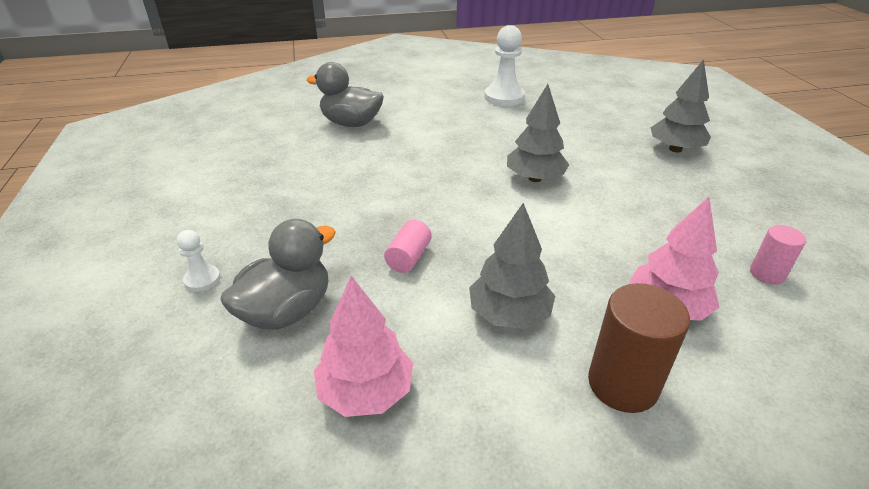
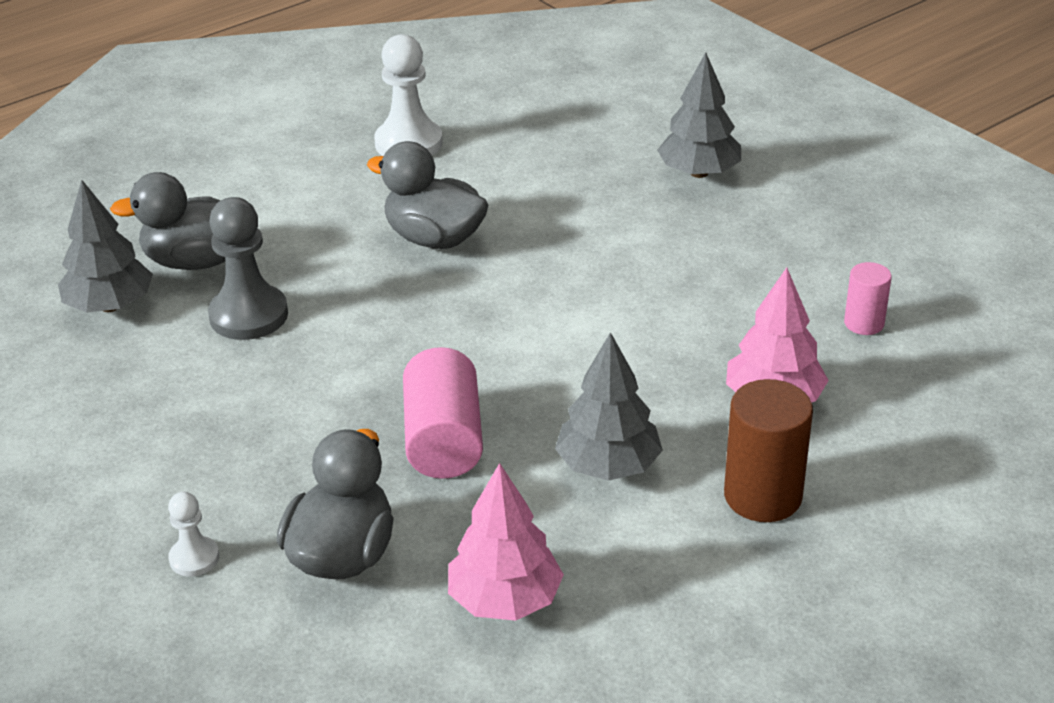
camera: 25 degrees left, 0 degrees up
(354, 155) = (249, 315): none -> grey pawn
(409, 257) = (444, 440): pink cylinder -> pink cylinder, size x1.73
(486, 144) = (434, 238): none -> grey duck
(534, 178) = (536, 275): grey tree -> grey tree (110, 306)

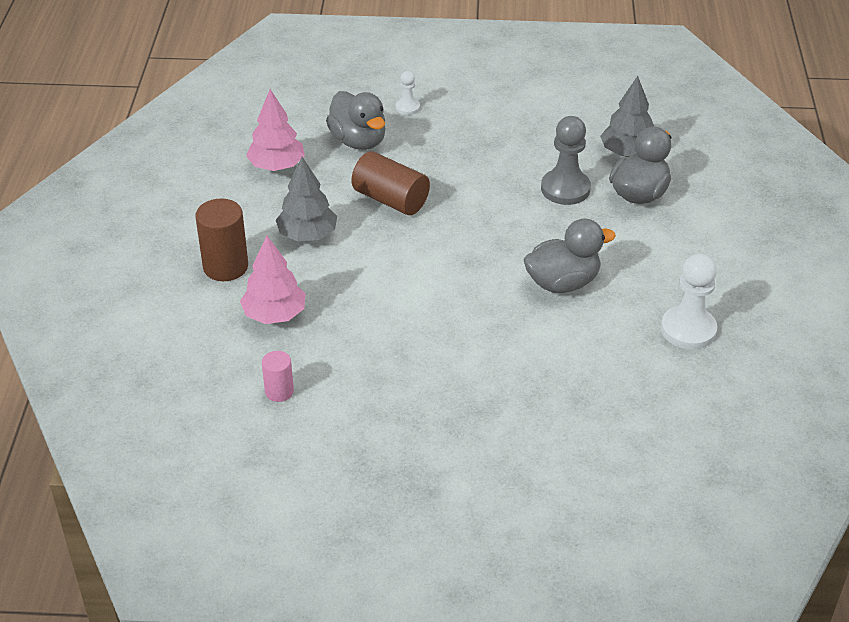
camera: 130 degrees right, 5 degrees up
(444, 440) = (390, 200): pink cylinder -> brown cylinder
(699, 172) = (503, 436): grey tree -> none

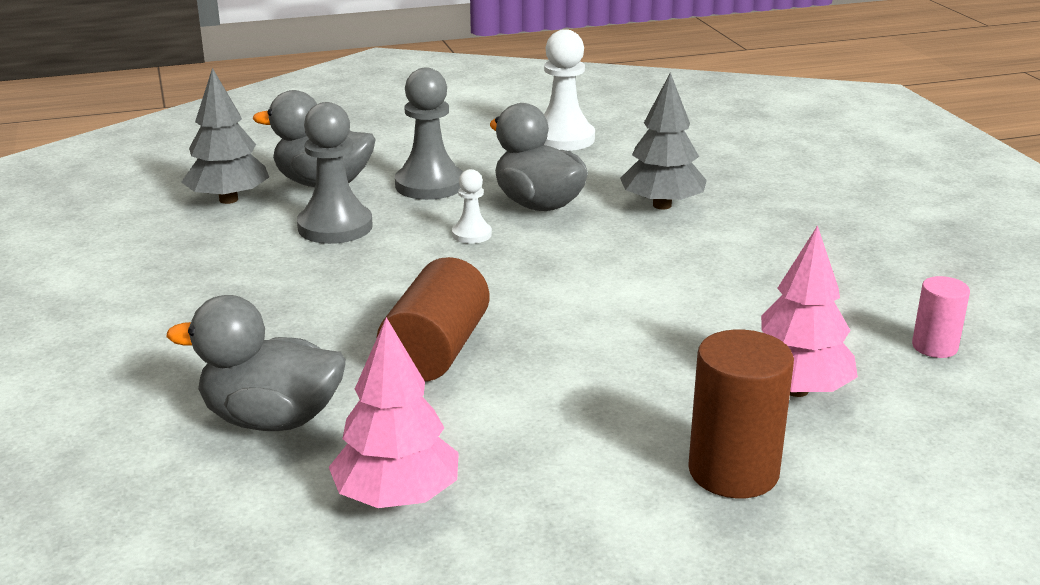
camera: 110 degrees left, 15 degrees down
(307, 235) = (582, 408): grey tree -> grey tree (662, 205)
(358, 141) = (271, 419): grey duck -> grey duck turned 120 degrees counterclockwise
(407, 107) = (140, 390): white pawn -> white pawn (471, 234)
(618, 240) = (429, 185): none -> grey pawn

